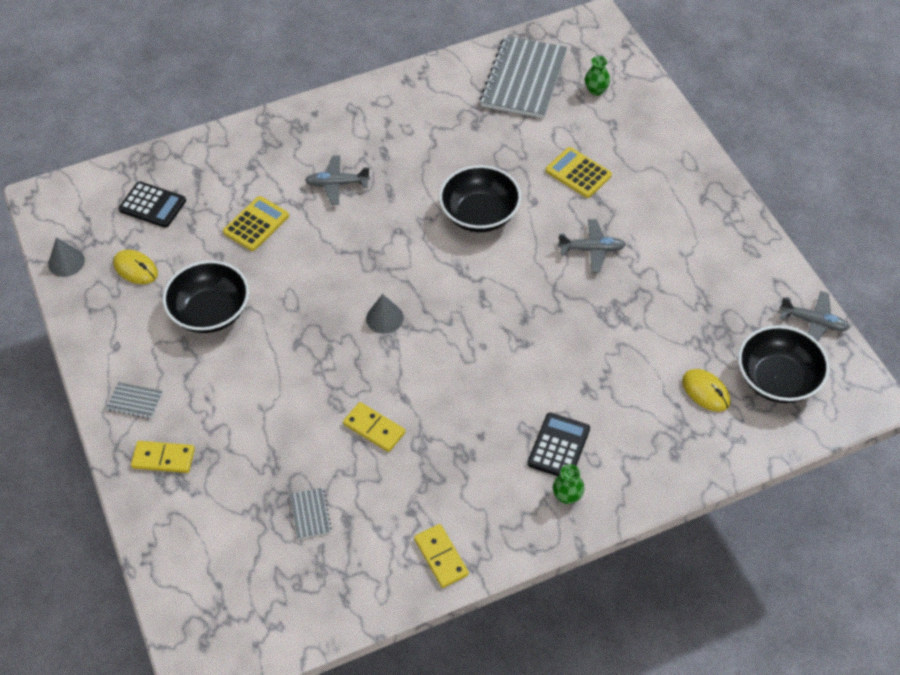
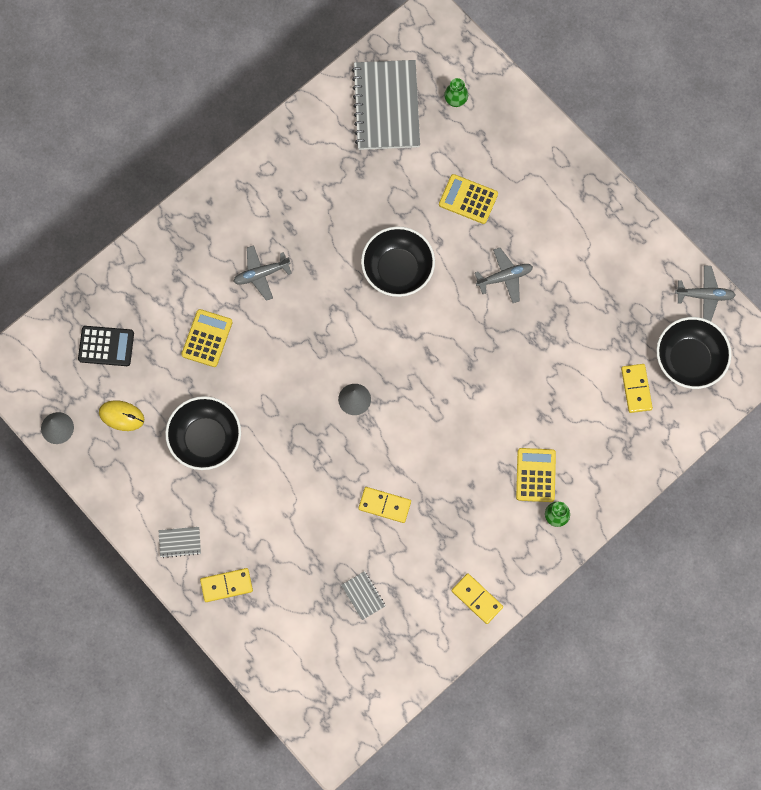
camera: 20 degrees left, 20 degrees up
(558, 446) = (535, 475): black calculator -> yellow calculator
(705, 392) = (636, 389): yellow mouse -> yellow domino

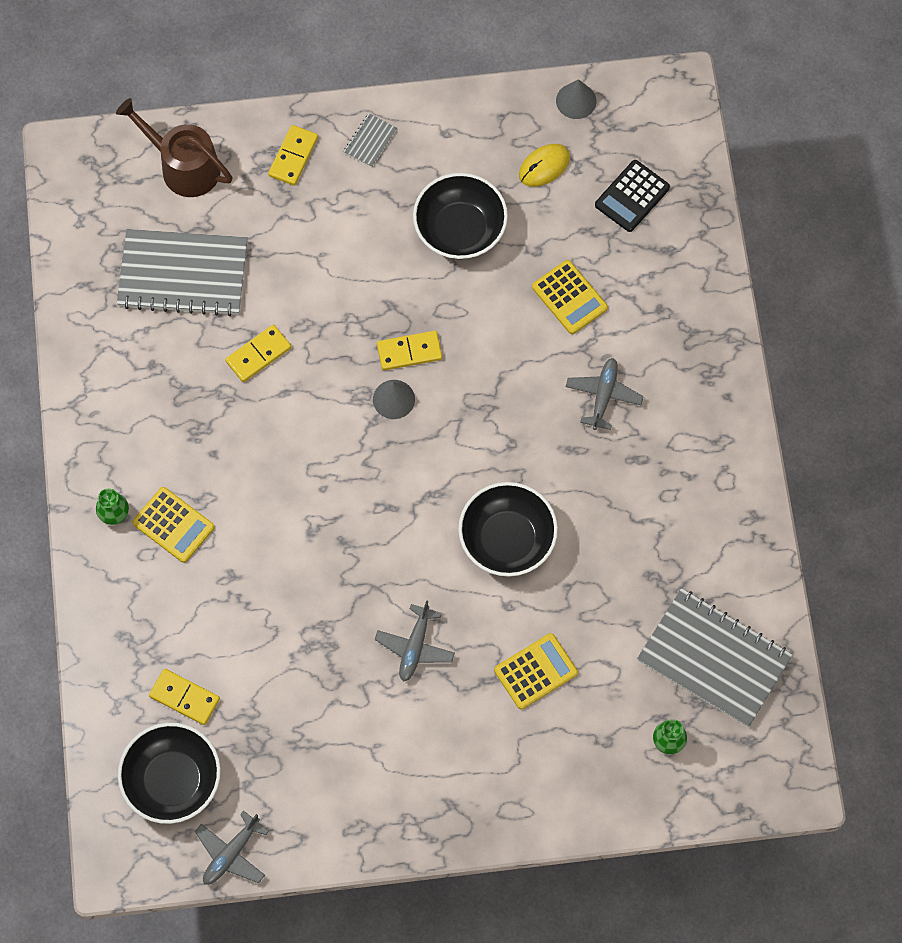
camera: 125 degrees right, 5 degrees down
(284, 654) = (184, 166): none -> brown watering can
(363, 595) = (183, 274): grey notebook -> grey notebook, size x2.41
(477, 599) = (94, 379): yellow domino -> yellow domino (409, 352)

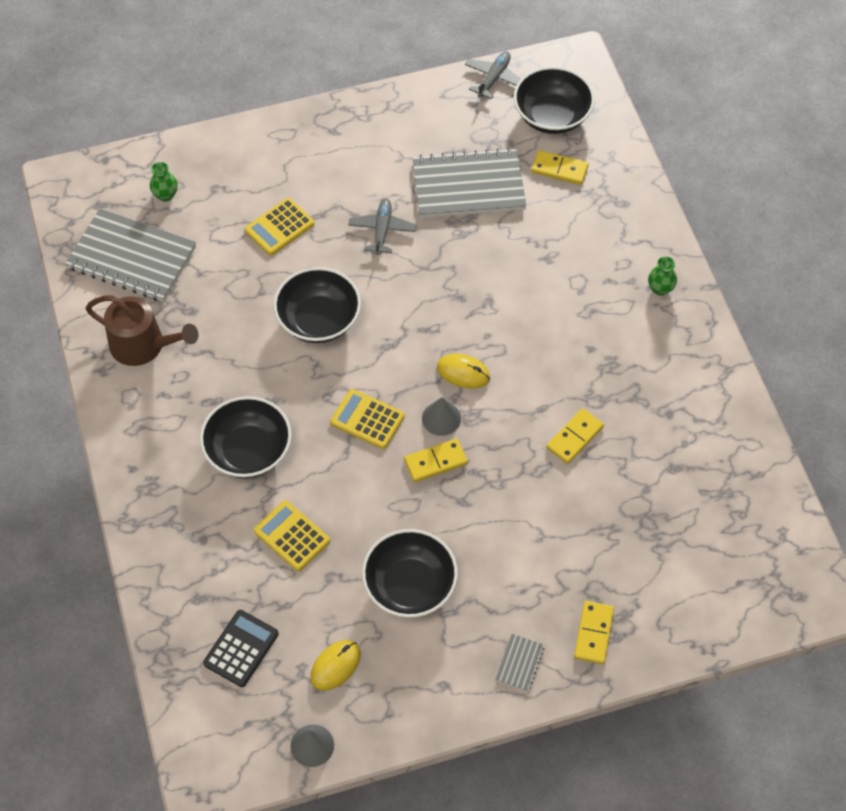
camera: 170 degrees right, 10 degrees down
(173, 525) = (607, 288): yellow calculator -> yellow calculator (367, 419)
(183, 274) = (666, 499): grey notebook -> grey notebook (468, 186)
(184, 166) = (700, 605): brown watering can -> brown watering can (143, 345)
(359, 448) = (463, 372): none -> yellow mouse
(603, 396) = (248, 451): grey plane -> black bowl

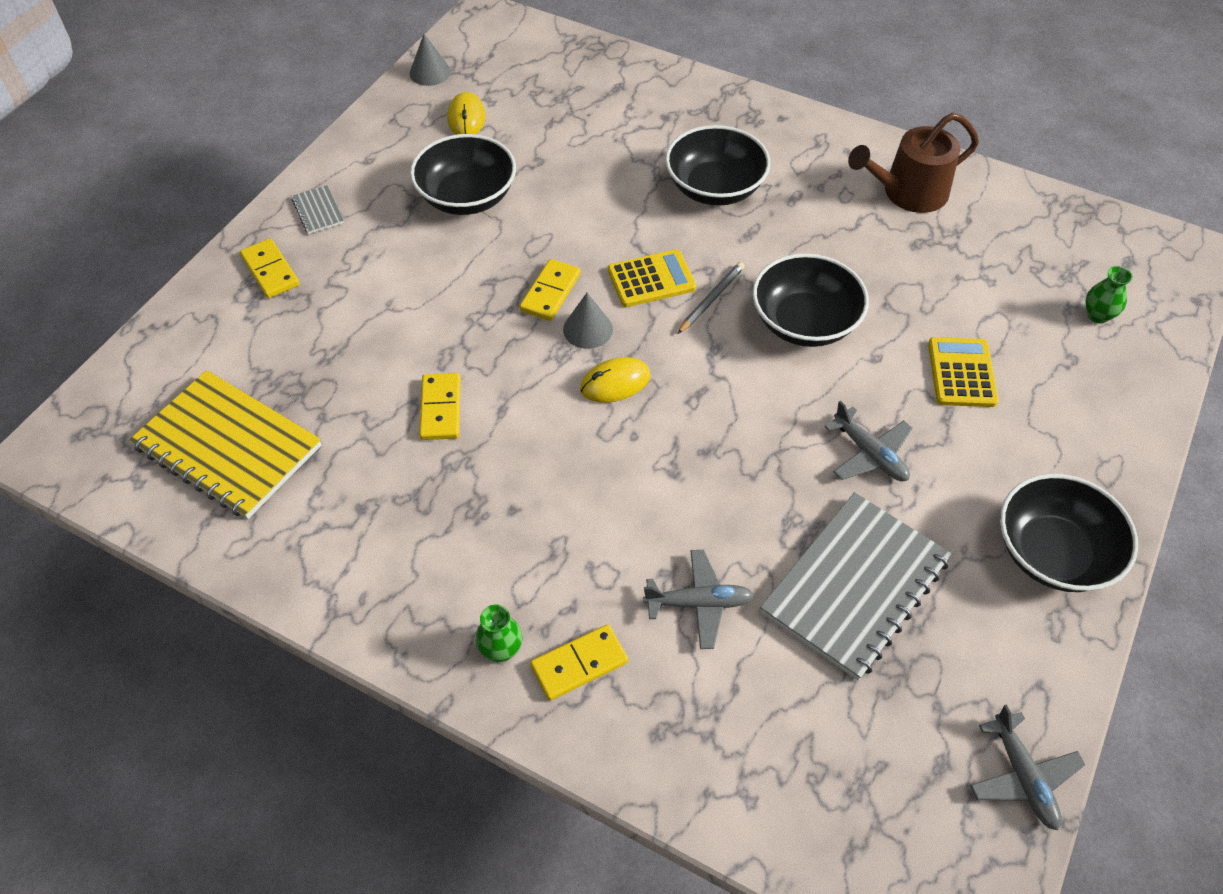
camera: 135 degrees right, 5 degrees down
(131, 257) = (1029, 244): grey notebook -> none
(241, 648) = (549, 83): black calculator -> none
(291, 536) = (602, 163): yellow calculator -> none
(350, 377) = (711, 299): none -> grey pencil
(547, 235) = (699, 603): none -> grey plane
(552, 116) = (886, 787): black bowl -> black bowl (1053, 553)
(559, 169) = (785, 709): yellow domino -> yellow domino (579, 664)
(715, 513) = (228, 446): none -> yellow notebook

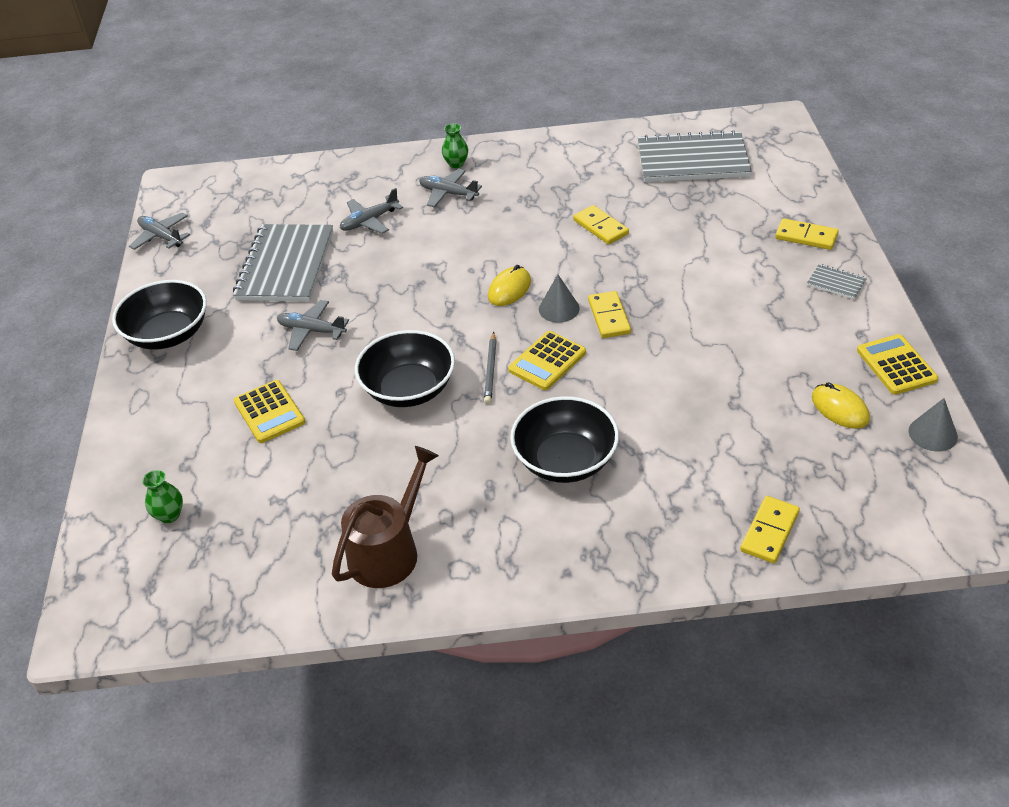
camera: 150 degrees right, 10 degrees down
(228, 446) = (692, 160): yellow notebook -> grey notebook
(381, 124) = (896, 365): none -> yellow calculator
(467, 197) = (749, 347): black bowl -> none
(560, 589) = (448, 194): none -> grey plane
(579, 664) = (413, 176): yellow domino -> yellow domino (769, 532)

